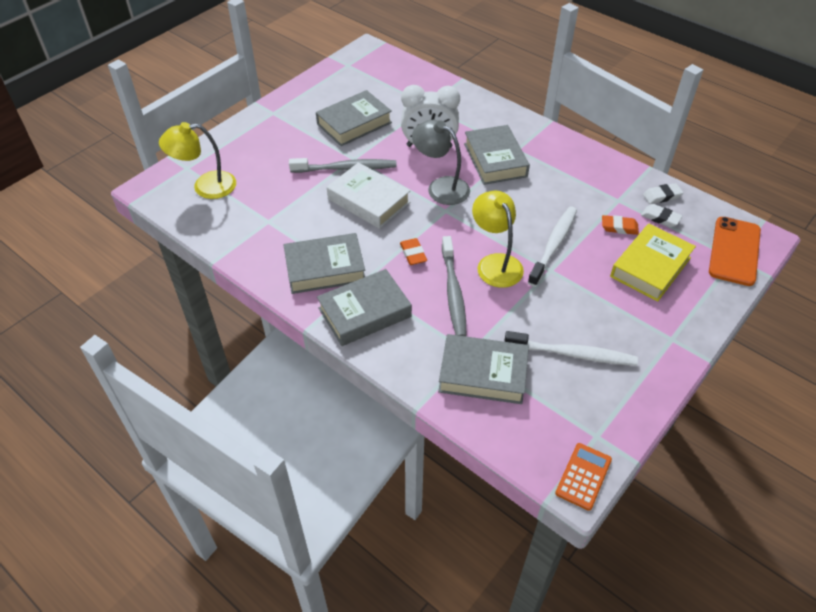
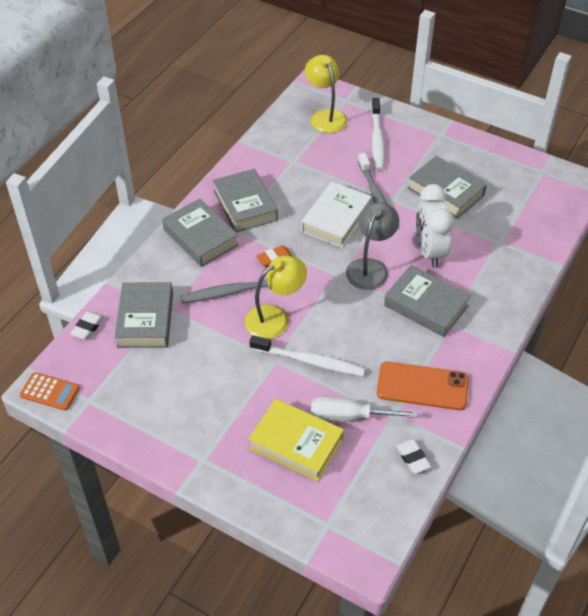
camera: 80 degrees right, 0 degrees up
(495, 160) = (426, 305): grey book -> grey book turned 60 degrees clockwise
(573, 354) = (174, 381): white toothbrush -> white toothbrush (377, 139)
(619, 227) = (349, 416): orange eraser -> white screwdriver
(660, 218) = (374, 455): white eraser -> white eraser (88, 327)
(734, 251) = (338, 526): orange phone -> orange phone (422, 386)

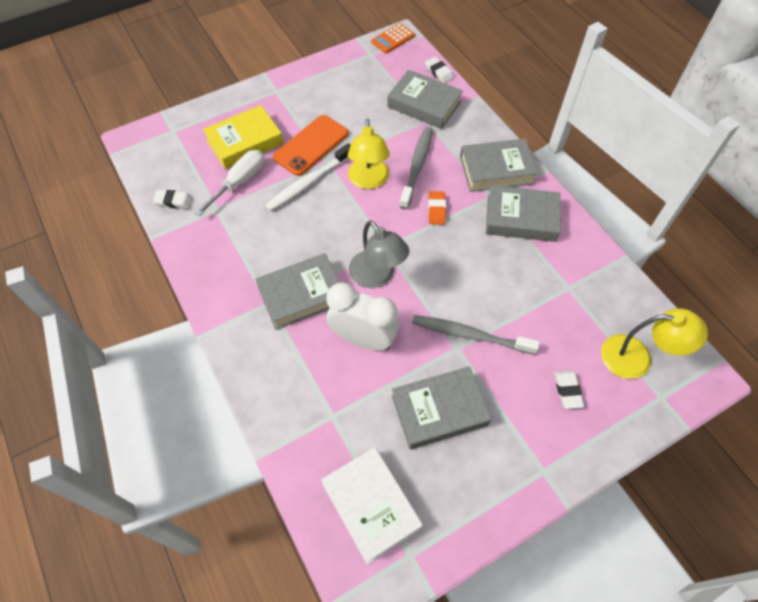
camera: 120 degrees right, 10 degrees up
(336, 219) = (458, 282): white book -> white book (371, 506)
(377, 139) = (567, 390): white toothbrush -> white eraser
(422, 386) = (225, 243): orange phone -> orange phone (311, 145)

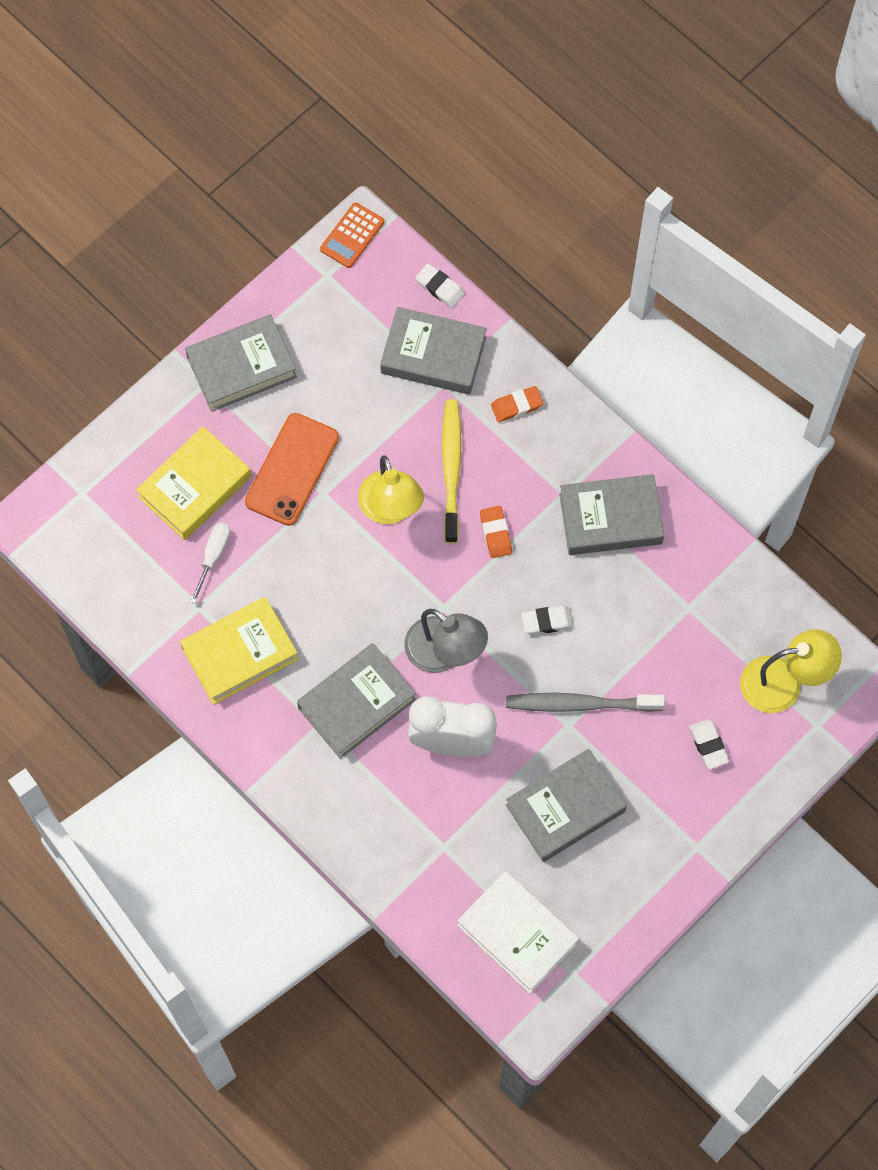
camera: 15 degrees left, 10 degrees up
(174, 201) = (135, 609): white eraser -> white eraser (547, 621)
(232, 243) = (240, 654): none -> yellow book
(239, 182) = (213, 556): white screwdriver -> white screwdriver, size x0.66
(308, 183) = (309, 533): white toothbrush -> none
(417, 166) = (451, 468): grey toothbrush -> yellow toothbrush
(471, 141) = (516, 406): none -> orange eraser
(496, 170) = (562, 448): grey book -> grey book (241, 367)

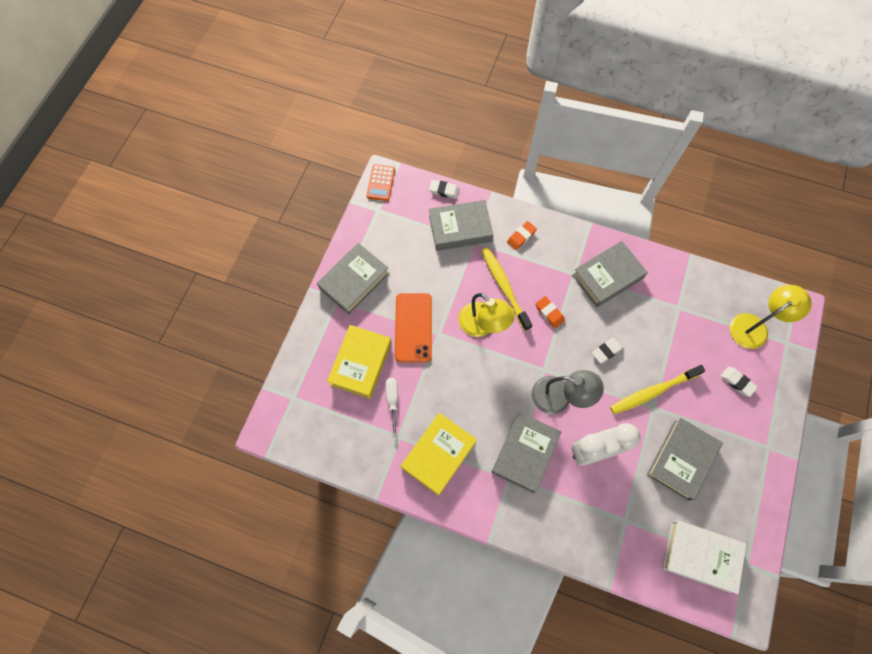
camera: 25 degrees left, 0 degrees up
(580, 704) = (653, 391): grey toothbrush -> yellow toothbrush

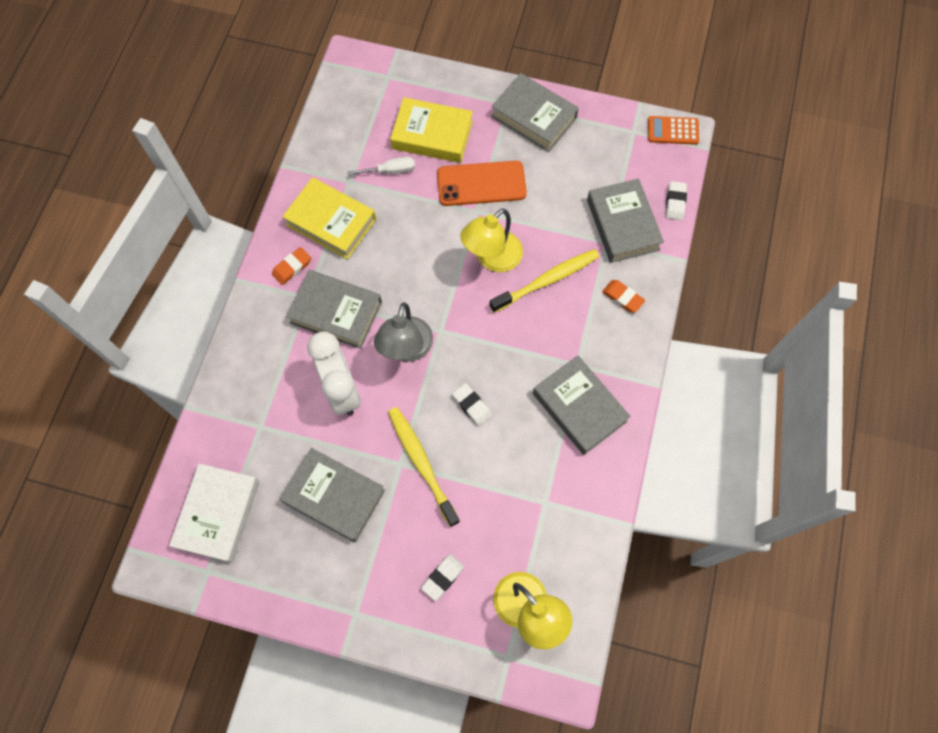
camera: 85 degrees right, 0 degrees up
(549, 313) = (517, 335): orange eraser -> orange eraser (292, 267)

